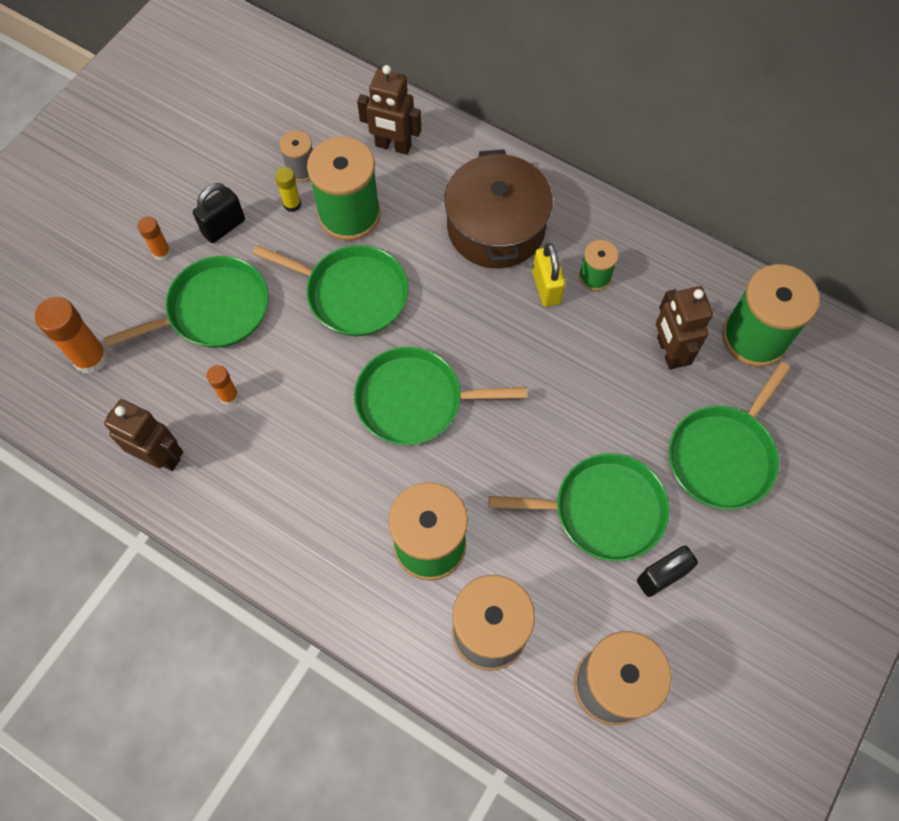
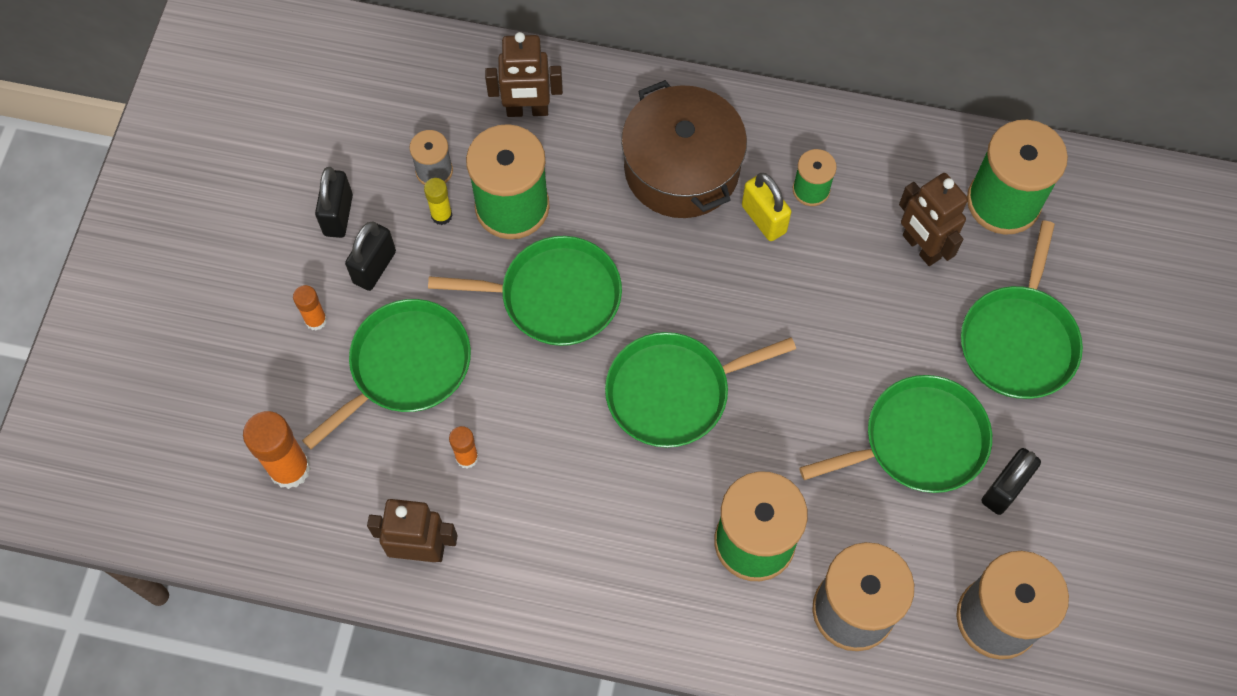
camera: 20 degrees left, 0 degrees up
(214, 179) = (338, 215): none -> black padlock

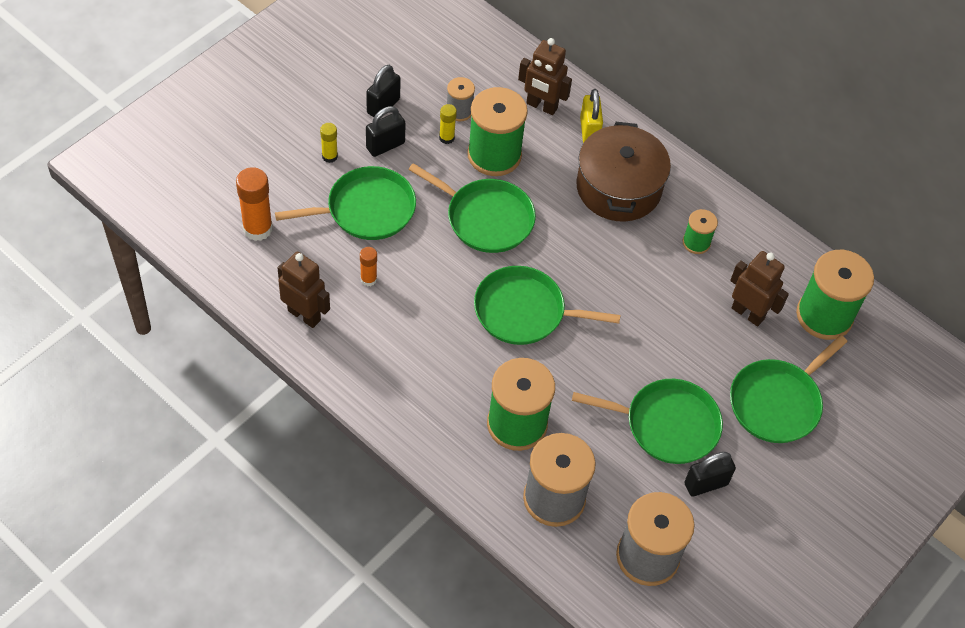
camera: 25 degrees right, 10 degrees down
(316, 320) = (329, 156): orange glue stick -> yellow glue stick
(764, 219) = (652, 243): yellow padlock -> yellow padlock (589, 131)
(921, 247) = (748, 313): brown robot -> brown robot turned 135 degrees clockwise

